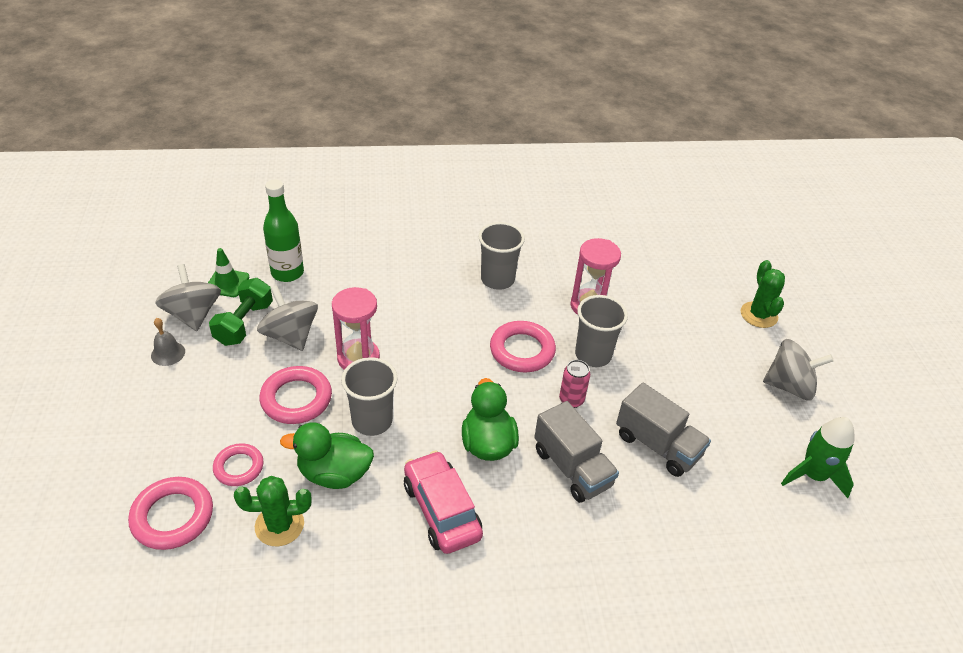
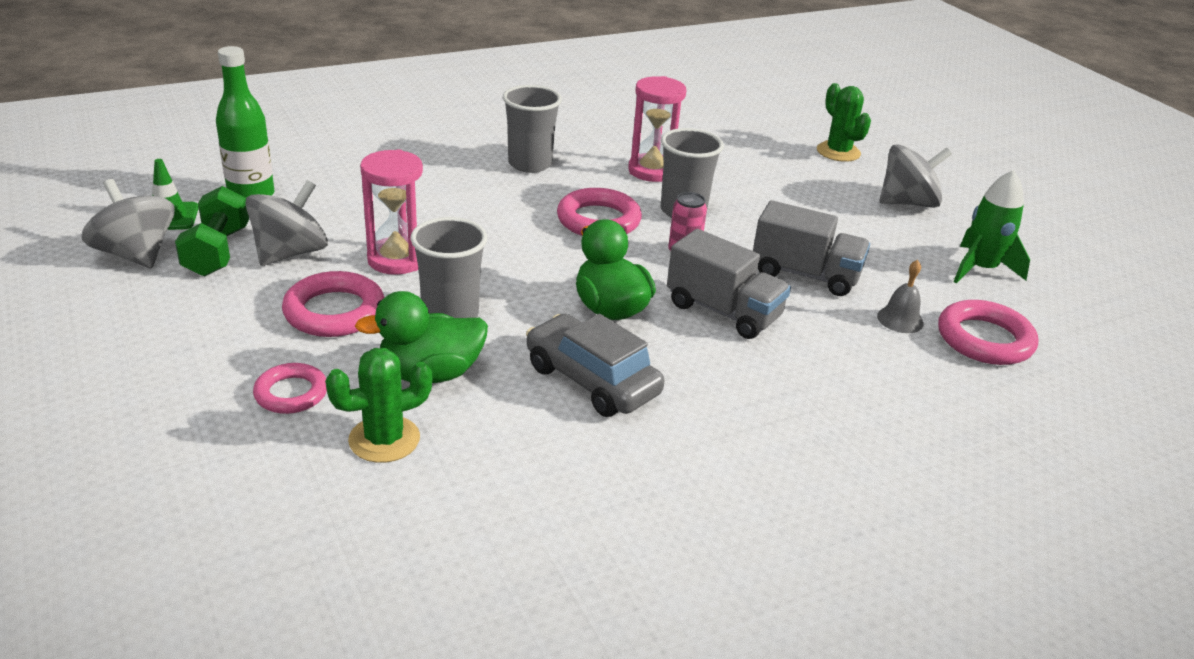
camera: 20 degrees left, 10 degrees down
(168, 353) = (119, 298): grey bell -> grey bell (900, 319)
(172, 516) = (220, 463): pink ring -> pink ring (984, 339)
(290, 335) = (290, 253): grey spinning top -> grey spinning top turned 90 degrees clockwise
(441, 510) = (591, 380): pink car -> grey car

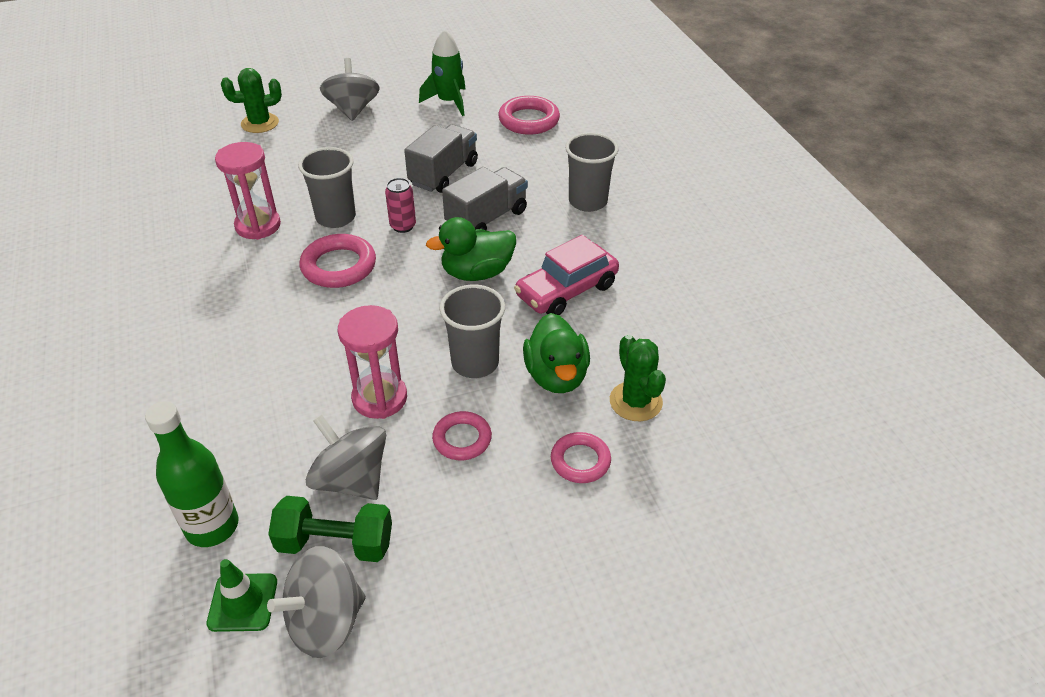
camera: 80 degrees left, 10 degrees up
(334, 311) = (462, 439): pink ring -> pink ring, size x0.65
(530, 164) = (215, 301): grey cup -> grey cup (588, 202)
(591, 380) = (566, 291): grey car -> pink car
(900, 319) = (504, 146): grey bell -> none

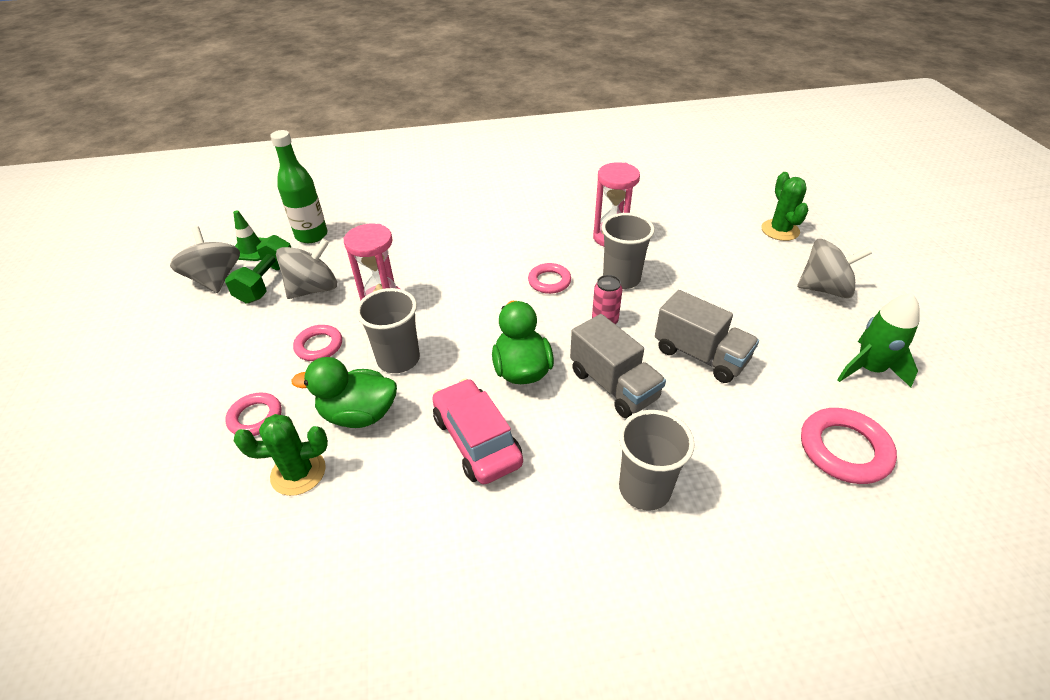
camera: 100 degrees right, 0 degrees up
(339, 266) = (549, 281): pink ring -> pink ring, size x0.65

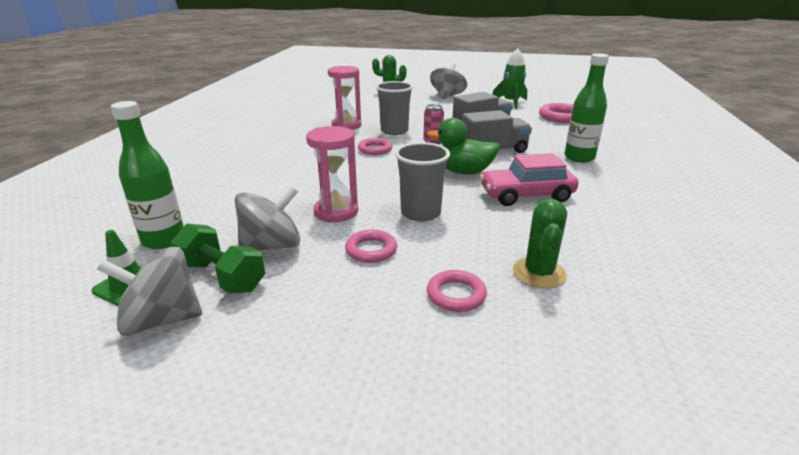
camera: 70 degrees left, 15 degrees down
(313, 289) = (272, 246): grey spinning top -> grey spinning top turned 75 degrees clockwise
(359, 414) = (479, 237): green duck -> none
(644, 489) = (579, 158): grey cup -> green bottle

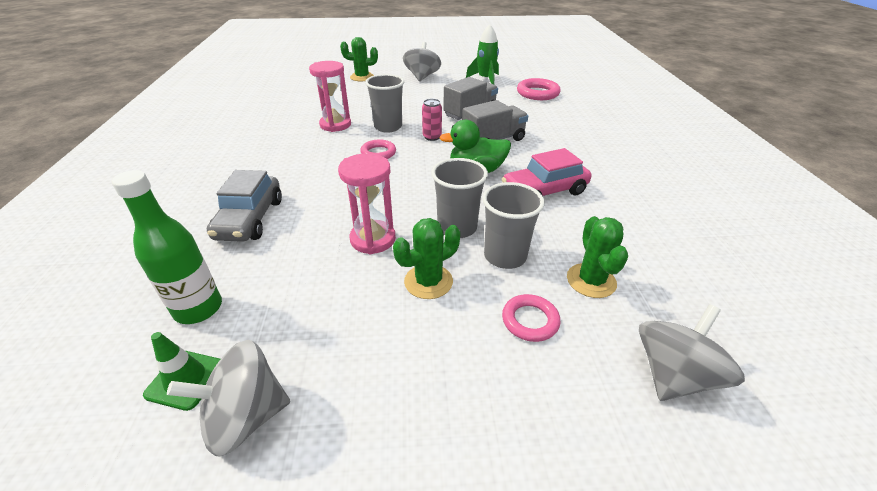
camera: 15 degrees left, 10 degrees up
(222, 276) = (288, 345): green dumbbell -> none
(237, 184) = (250, 219): none -> grey car
(272, 246) = (325, 295): grey spinning top -> grey spinning top (673, 375)
(371, 250) = (428, 281): pink ring -> green cactus
(457, 241) = (505, 256): none -> grey cup
(579, 158) = (572, 140): green bottle -> none

